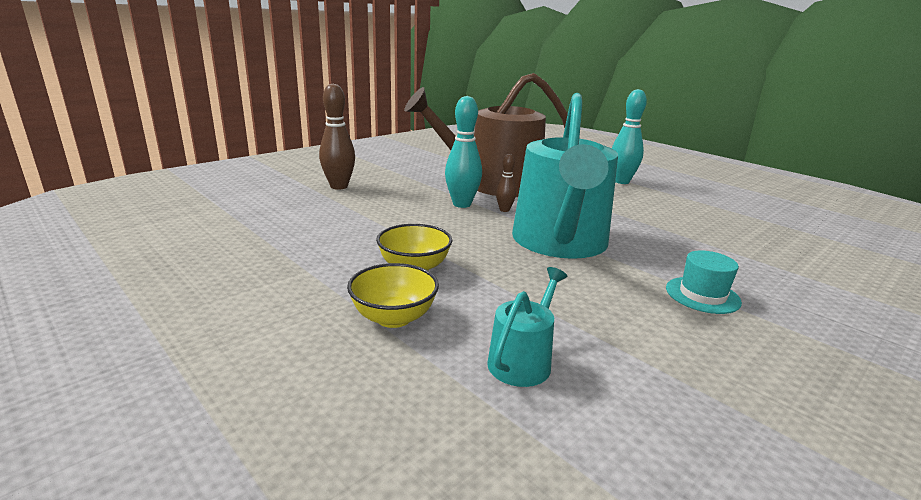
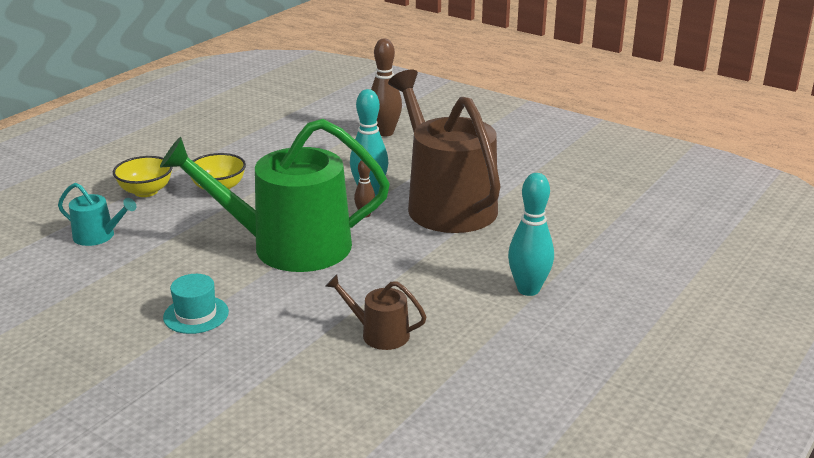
camera: 80 degrees right, 5 degrees up
(560, 243) = (288, 246): turquoise watering can -> green watering can
(696, 225) = (379, 334): none -> brown watering can

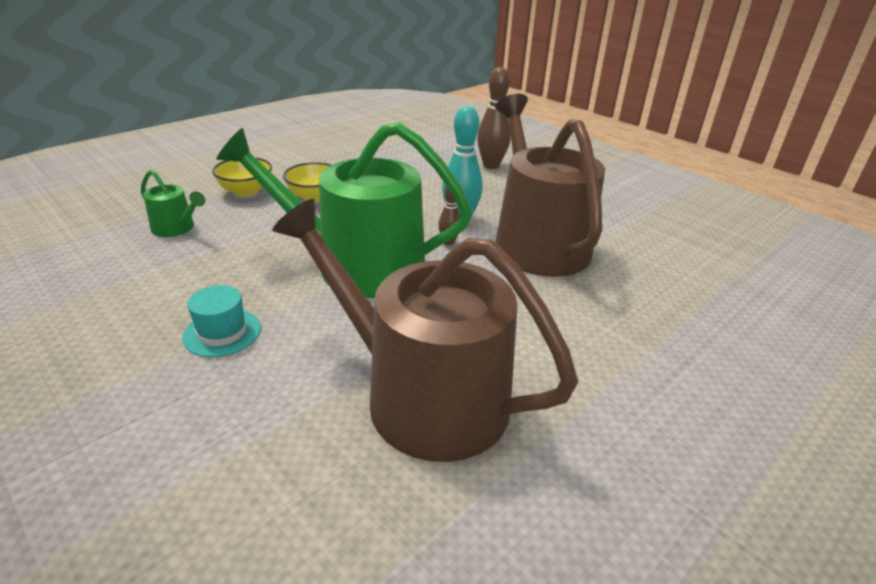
camera: 10 degrees right, 5 degrees up
(98, 236) = (176, 228): turquoise watering can -> green watering can
(379, 334) = (421, 395): brown watering can -> brown watering can, size x2.35
(528, 289) = (618, 361): turquoise bowling pin -> none

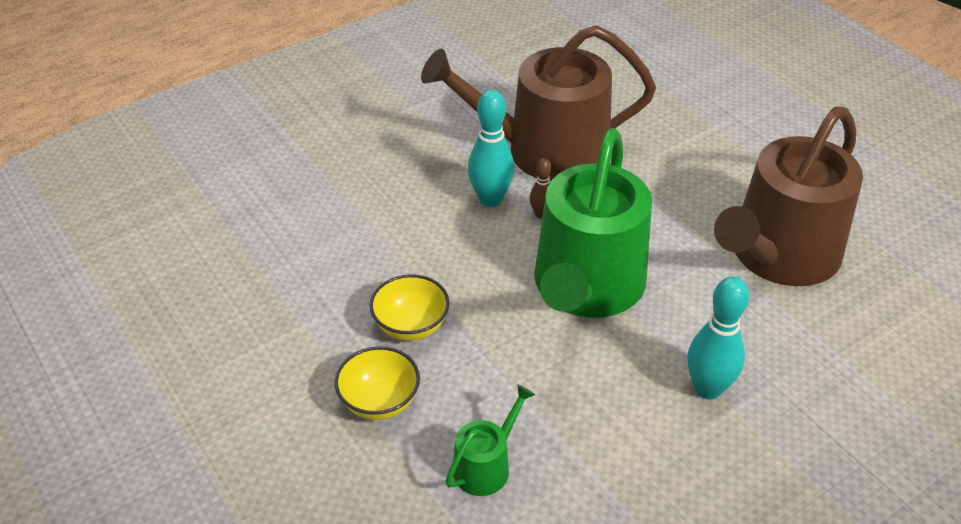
camera: 80 degrees left, 10 degrees up
(222, 332) = (708, 389): turquoise hat -> turquoise bowling pin
(491, 165) = (343, 153): brown bowling pin -> none

